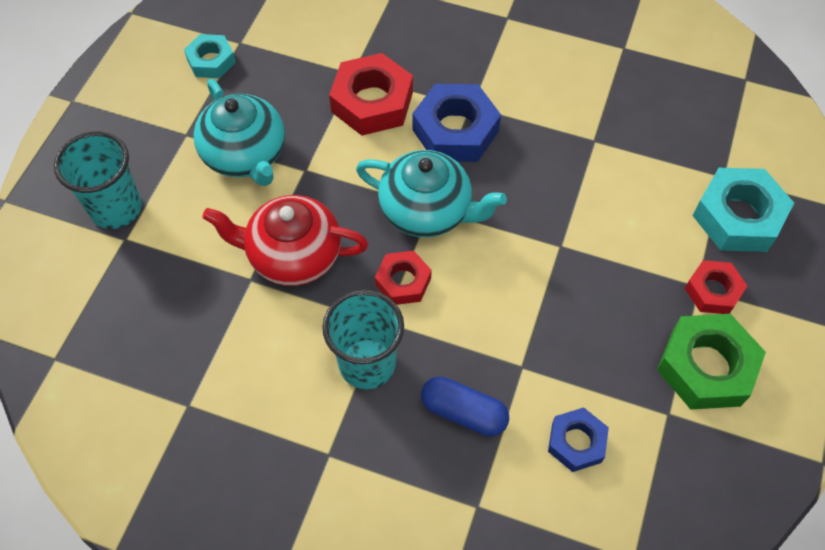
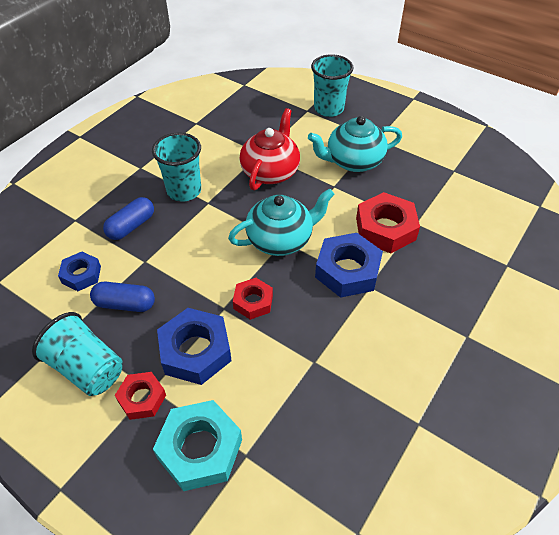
camera: 105 degrees right, 10 degrees down
(211, 61) = (438, 155): turquoise nut -> none
(403, 281) = (231, 216): red nut -> red nut (253, 302)
(427, 211) = (281, 239): turquoise teapot -> turquoise teapot turned 150 degrees counterclockwise
(600, 362) = (125, 304): none -> blue capsule
(632, 257) = (195, 351): none -> blue nut
(706, 367) = (87, 368): green nut -> turquoise cup

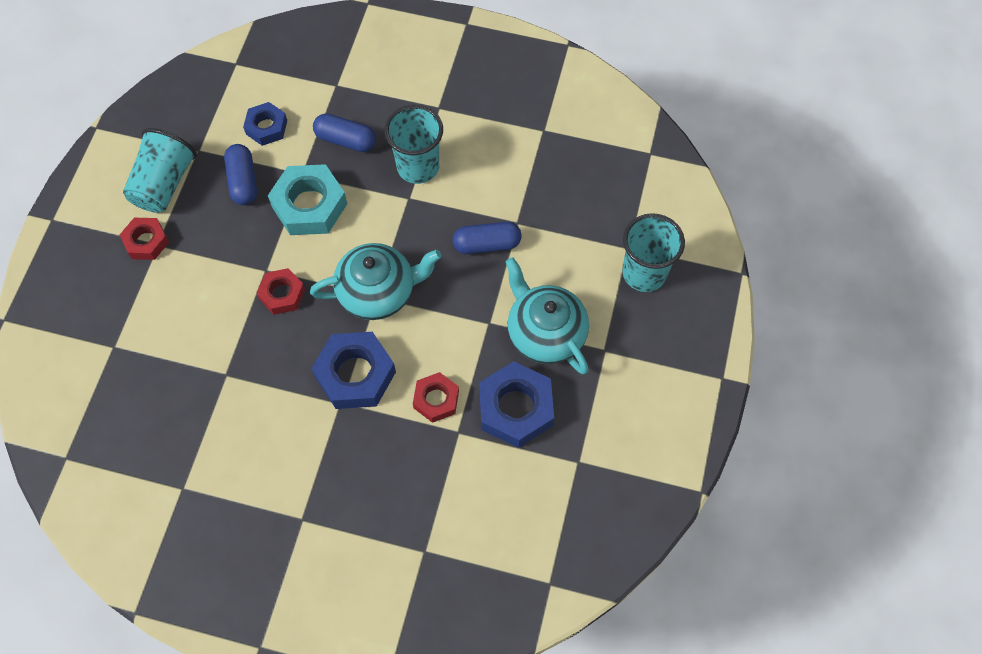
camera: 70 degrees right, 15 degrees up
(195, 351) = (207, 265): blue nut -> blue nut (515, 408)
(200, 449) = (110, 308): turquoise nut -> turquoise nut (309, 205)
(270, 171) = (487, 244): red teapot -> blue capsule
(281, 239) = (378, 292): turquoise teapot -> turquoise teapot turned 60 degrees counterclockwise
(385, 228) = (436, 399): red nut -> red nut, size x0.59

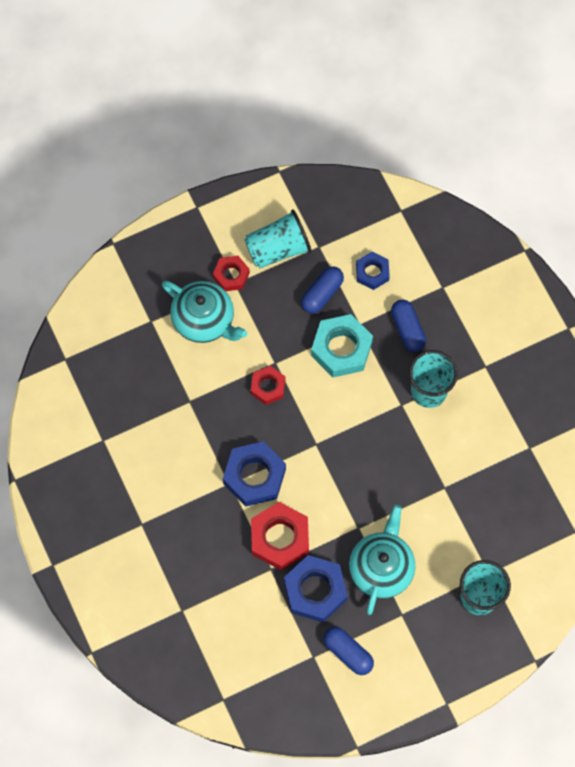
camera: 50 degrees right, 5 degrees up
(378, 292) = (320, 443): turquoise teapot -> turquoise teapot (204, 320)
(436, 399) = (280, 538): red nut -> red nut, size x1.68
(487, 244) = (411, 481): blue capsule -> blue capsule (348, 653)

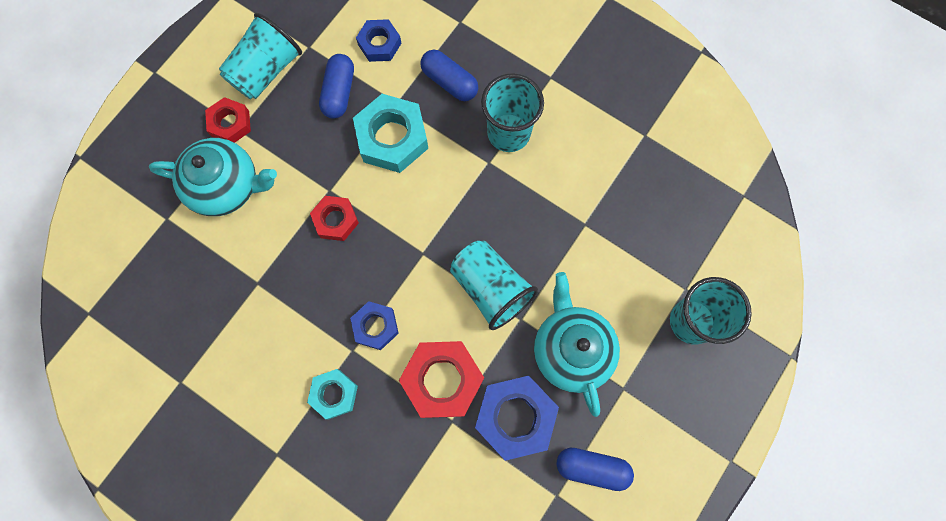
camera: 30 degrees left, 5 degrees up
(201, 506) = (334, 394): none -> turquoise nut
(254, 476) = (375, 326): blue nut -> blue nut, size x0.59
(349, 495) = (491, 288): none -> turquoise cup

